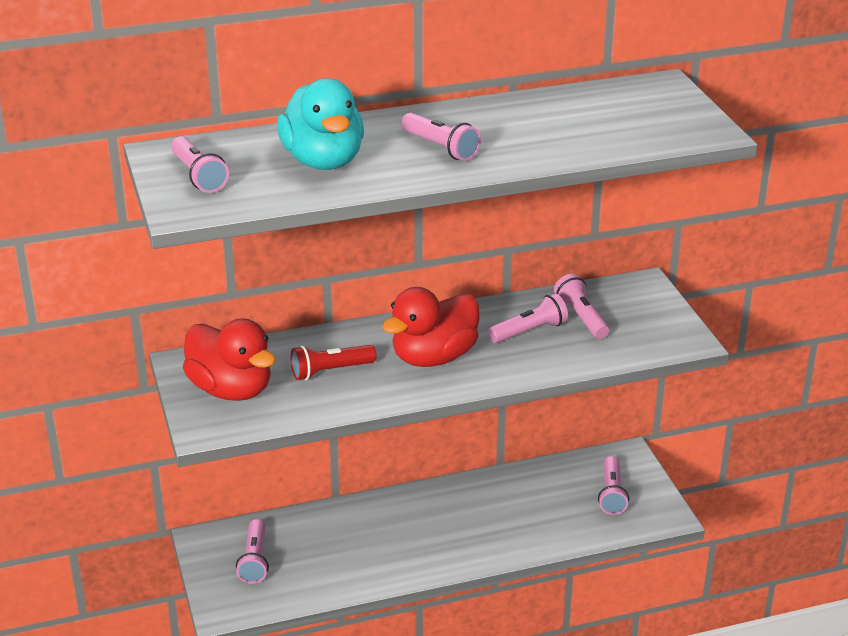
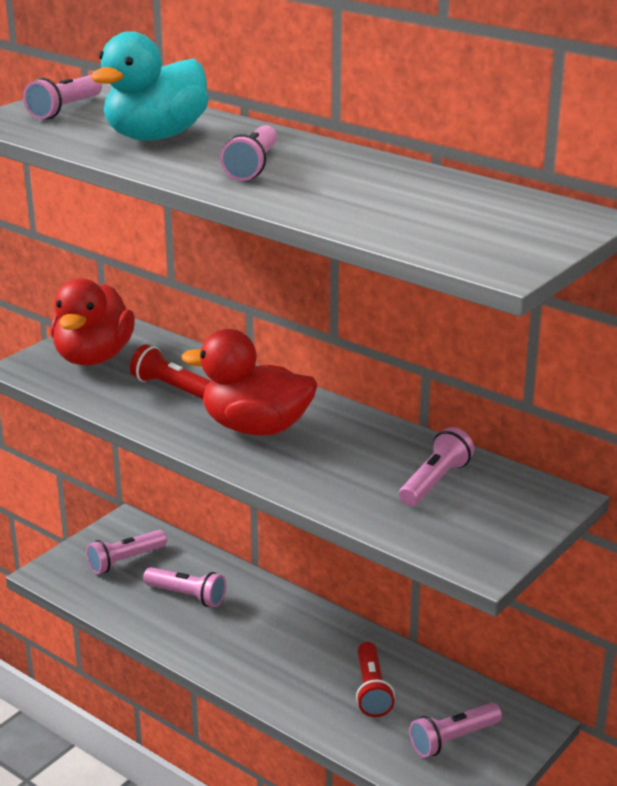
camera: 55 degrees right, 5 degrees down
(529, 331) = (368, 461): pink flashlight -> pink flashlight (187, 596)
(532, 506) = (371, 690): none -> red flashlight

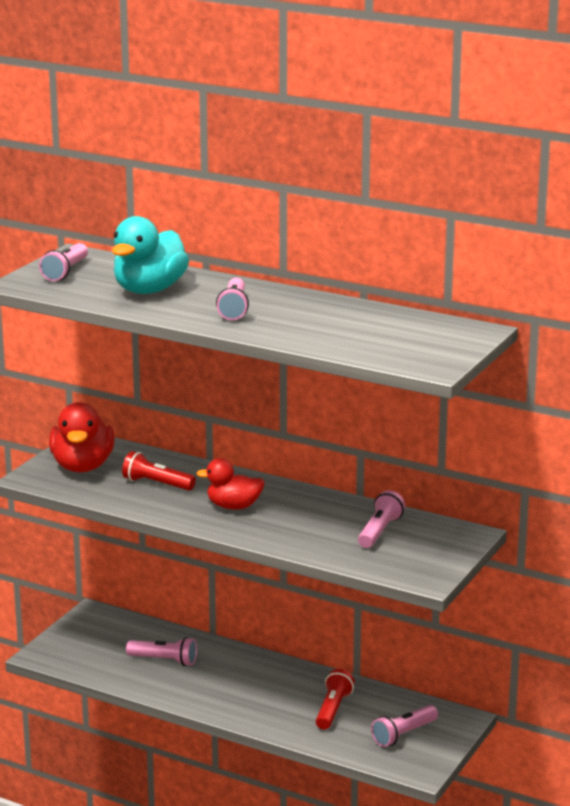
camera: 10 degrees left, 5 degrees down
(125, 560) = (103, 640): pink flashlight -> none
(256, 428) = (233, 506): red duck -> red duck, size x0.64
(371, 690) = (333, 709): red flashlight -> red flashlight turned 150 degrees counterclockwise

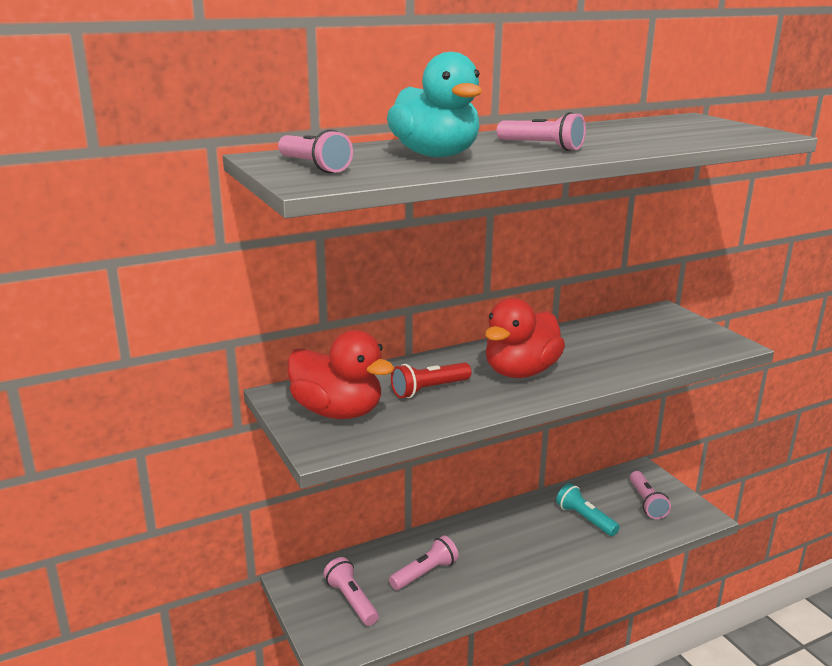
camera: 55 degrees left, 0 degrees up
(233, 506) = (520, 372): red duck -> red duck, size x1.55
(333, 709) = (585, 519): red flashlight -> turquoise flashlight
(379, 531) = (631, 335): pink flashlight -> pink flashlight (351, 600)

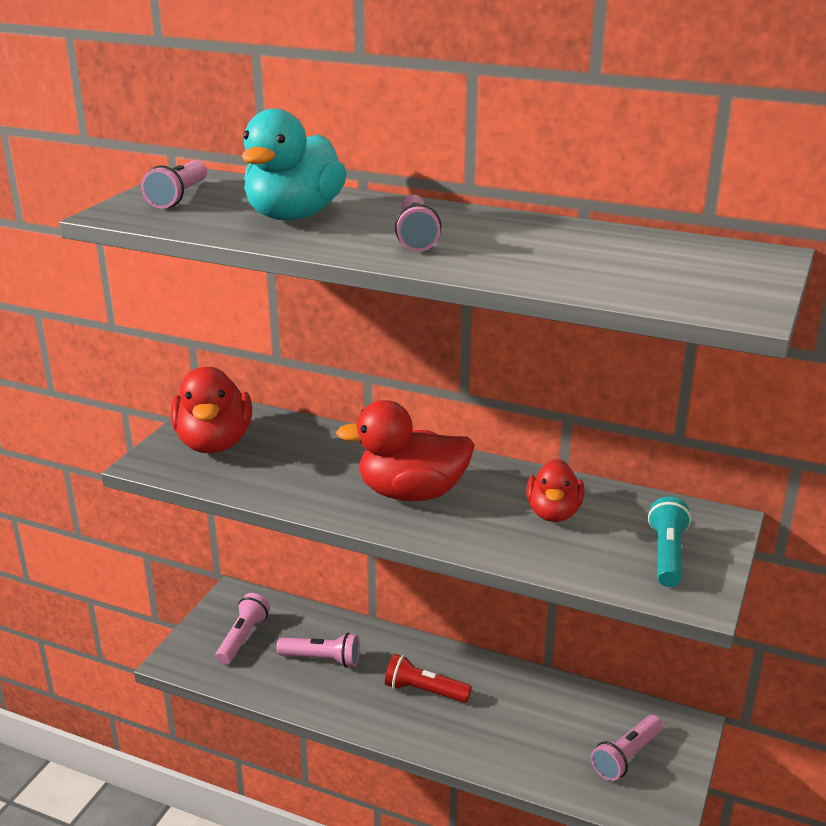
camera: 50 degrees right, 5 degrees up
(429, 389) = (309, 464): red flashlight -> red flashlight (424, 691)
(585, 519) = (533, 722): turquoise flashlight -> turquoise flashlight (667, 555)
(602, 344) = (553, 513): none -> red duck

